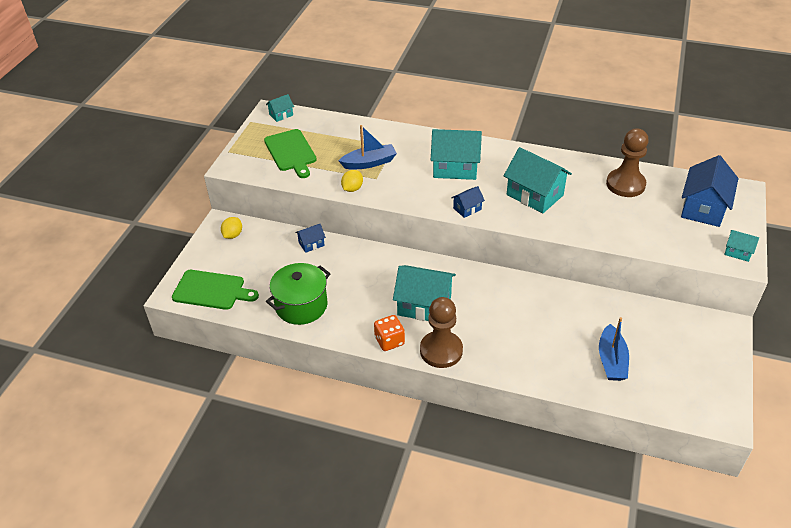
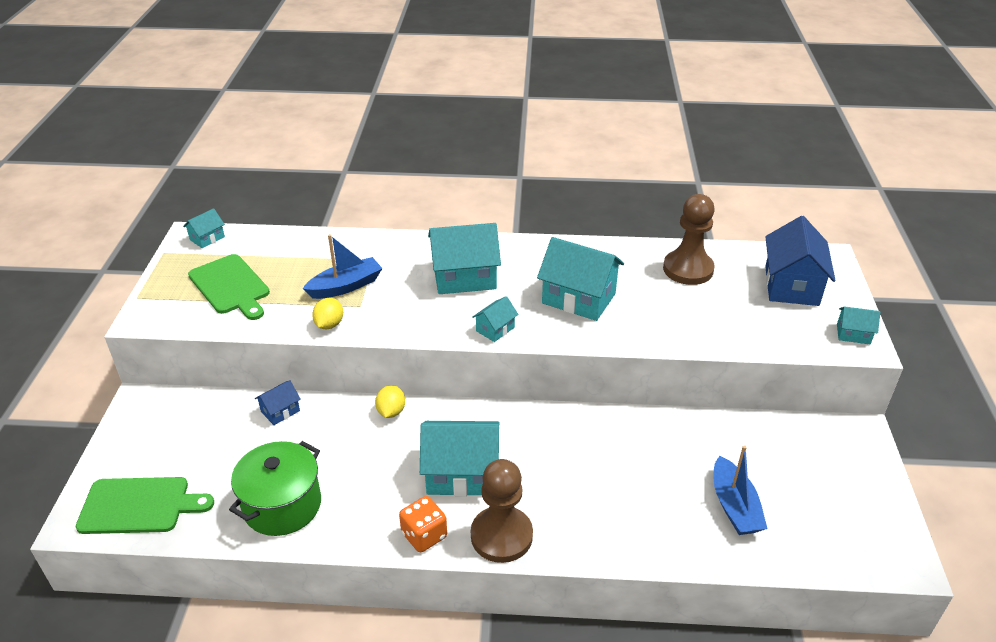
camera: 15 degrees left, 5 degrees down
(233, 235) = (160, 416): yellow lemon -> yellow lemon (391, 411)
(467, 209) = (495, 329): blue house -> turquoise house

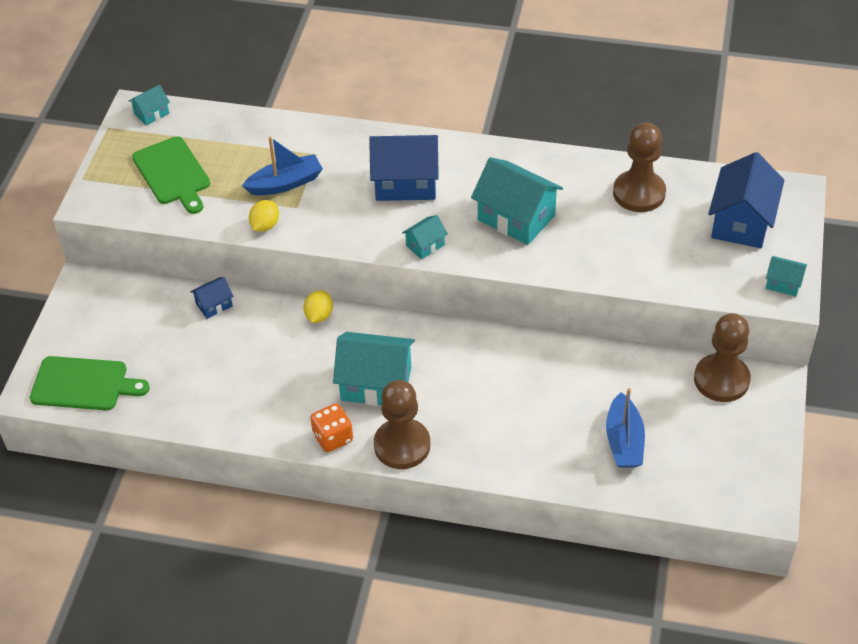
camera: 10 degrees right, 10 degrees up
(282, 505) = (209, 397): green pot -> none
(464, 277) = (405, 183): turquoise house -> blue house
(809, 435) = (721, 380): none -> brown pawn

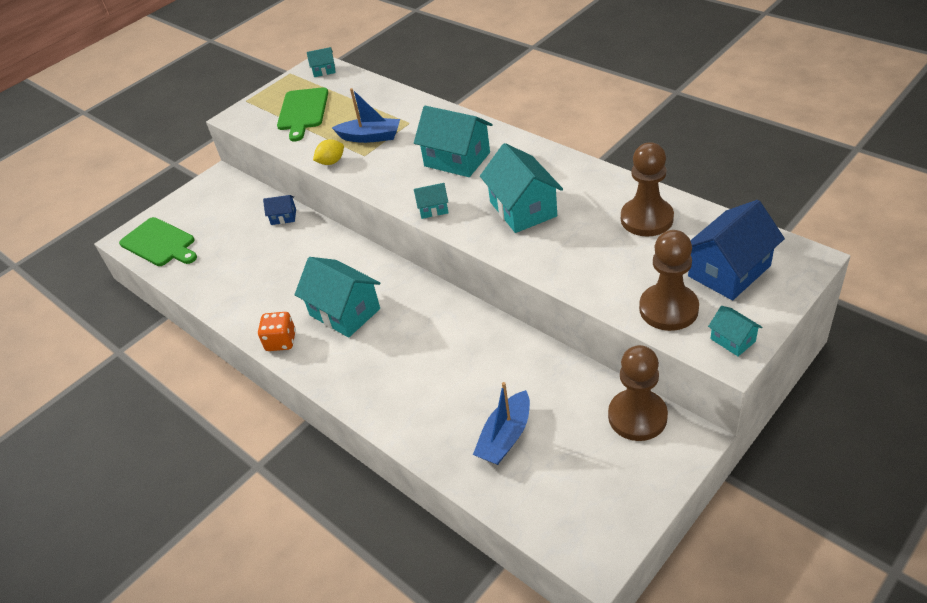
camera: 35 degrees right, 5 degrees down
(319, 315) = (346, 247): yellow lemon -> none
(402, 445) = (324, 367): brown pawn -> brown pawn (668, 309)
(405, 183) = (457, 159): blue house -> turquoise house

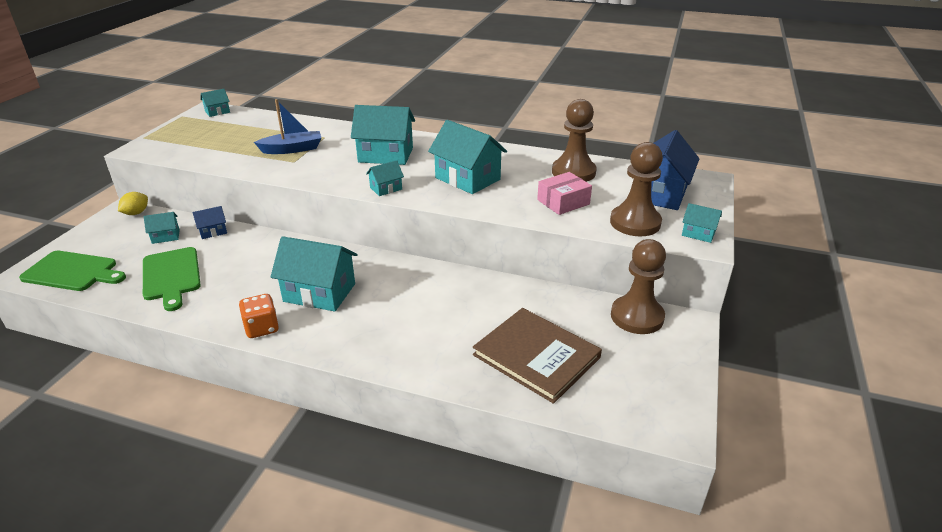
camera: 30 degrees left, 10 degrees down
(243, 216) = (166, 236): none -> turquoise house
(303, 111) = (211, 139): green cutting board -> green cutting board (171, 276)
(331, 162) = (262, 169): yellow lemon -> yellow lemon (136, 213)
(505, 437) = (536, 356): blue boat -> brown book
(606, 262) = (563, 202): none -> pink box

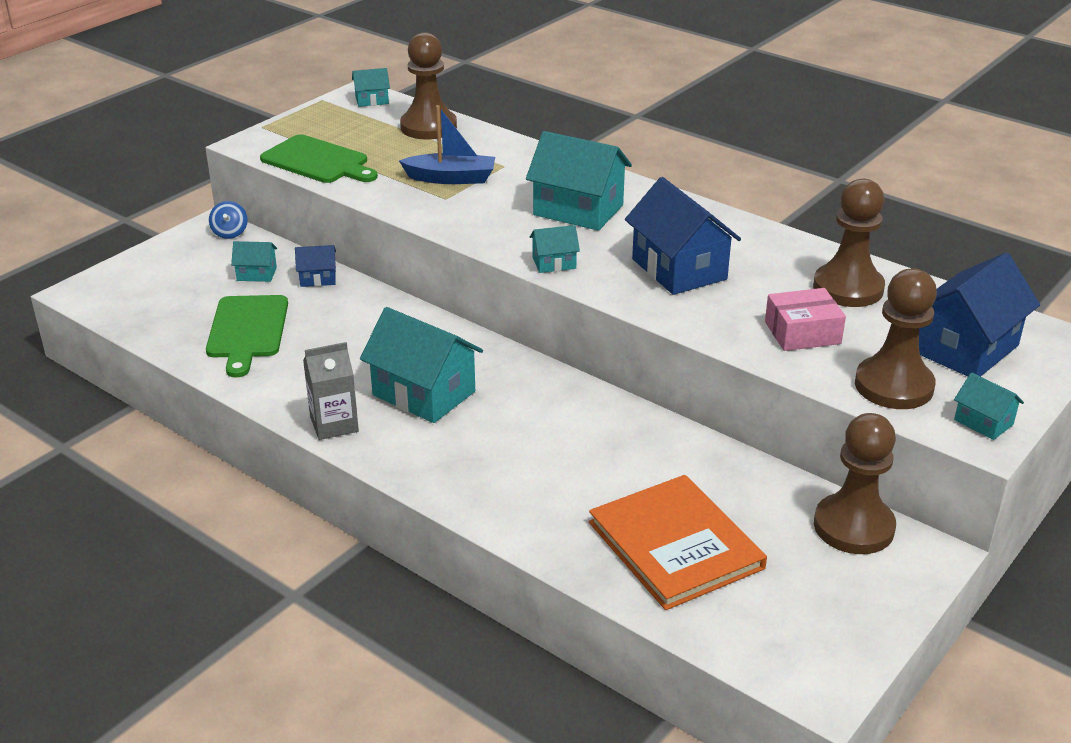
camera: 20 degrees right, 0 degrees up
(73, 272) = (134, 300): green cutting board -> green cutting board (318, 161)
(136, 213) = (230, 233): yellow lemon -> blue spinning top
(262, 328) = (334, 424): orange dice -> grey carton
(263, 122) = (428, 127): none -> brown pawn
(467, 179) = (679, 269): turquoise house -> blue house
(536, 356) = (675, 545): brown book -> orange book

